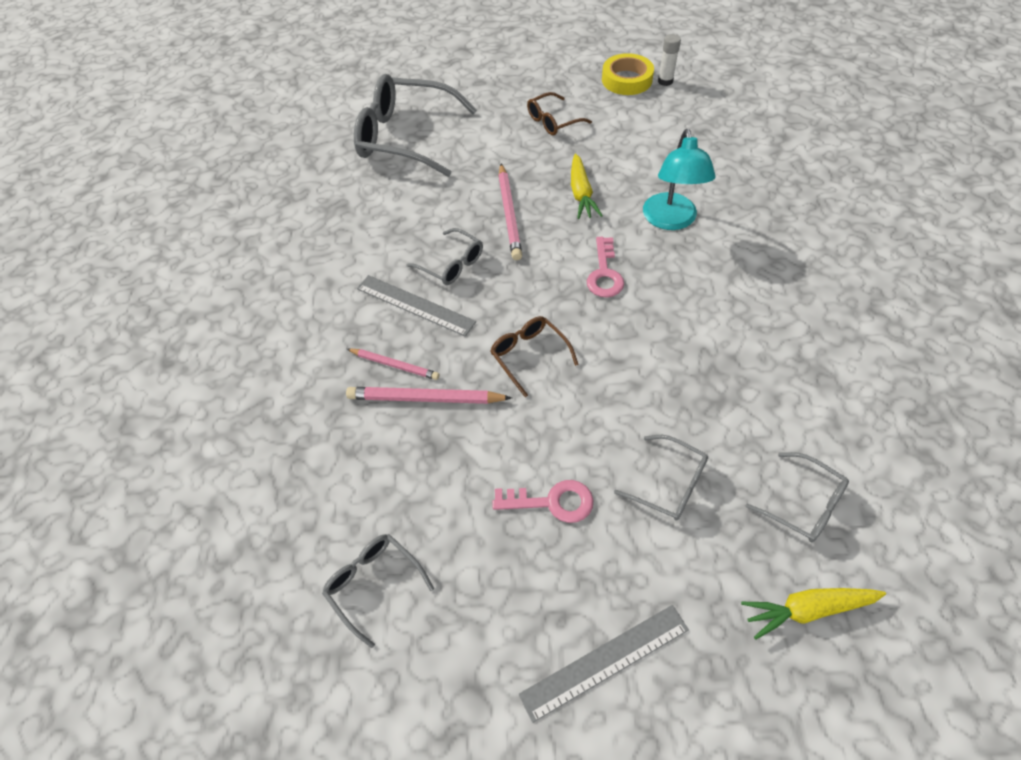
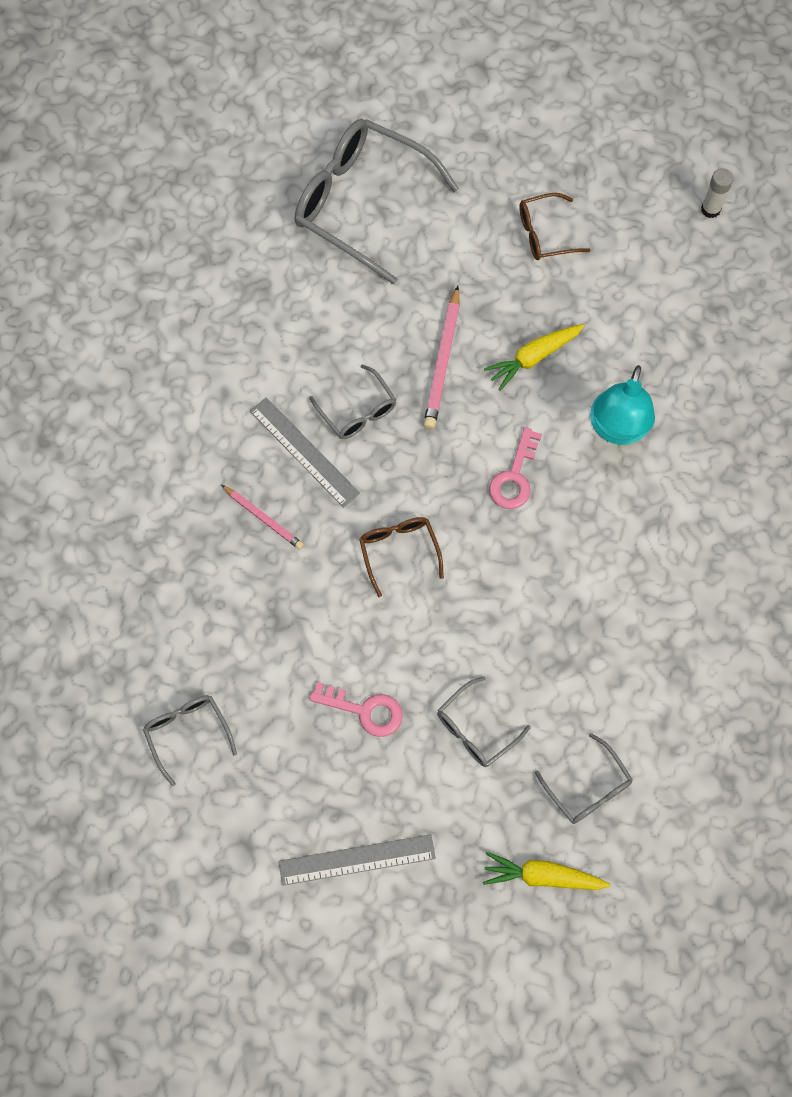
camera: 15 degrees right, 15 degrees up
(425, 398) = (282, 566): pink pencil -> none
(581, 193) = (534, 357): yellow carrot -> yellow carrot turned 45 degrees clockwise
(626, 80) = (664, 191): yellow tape -> none
(668, 484) = (476, 728): grey glasses -> grey glasses turned 90 degrees clockwise

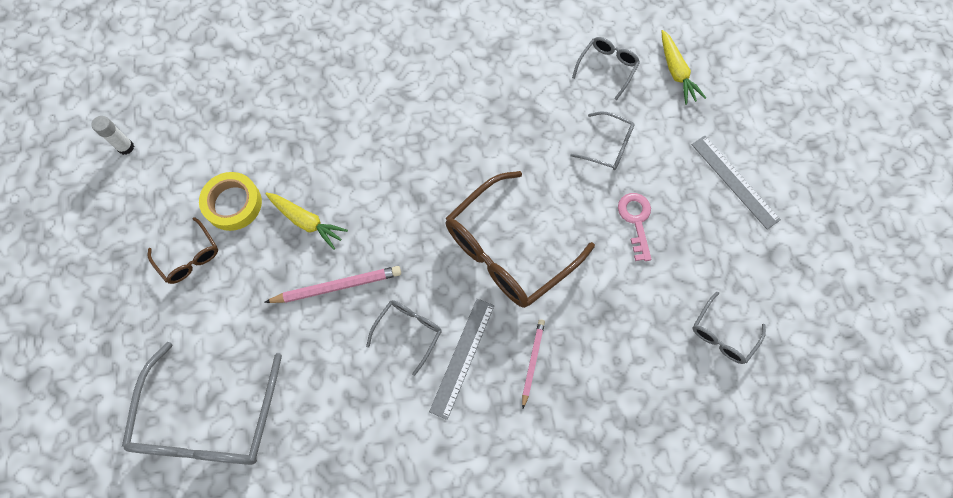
camera: 115 degrees left, 0 degrees up
(399, 552) = (509, 249): brown glasses -> brown glasses, size x2.04
(514, 477) = (412, 195): pink key -> none
(589, 293) = (233, 204): none -> yellow tape
(617, 429) = (343, 143): turquoise lamp -> none

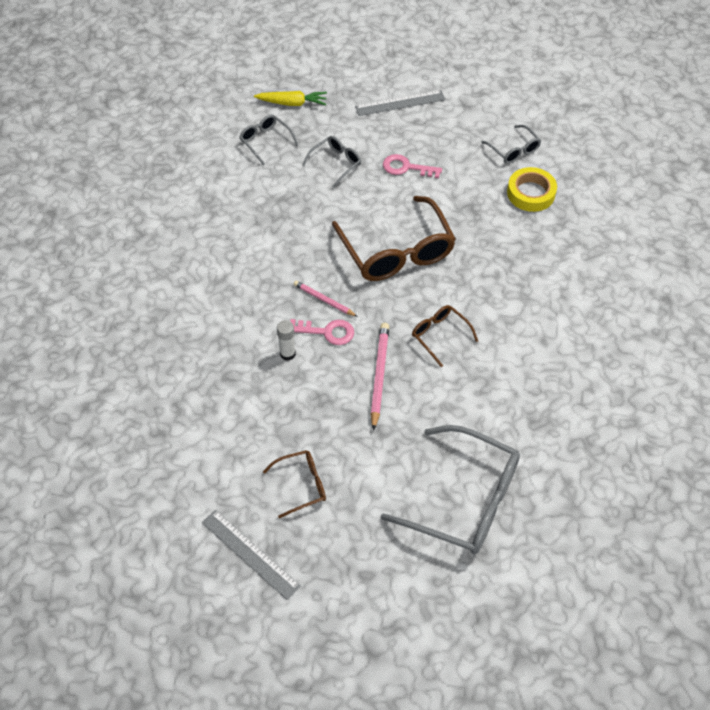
camera: 70 degrees left, 15 degrees down
(126, 147) = (154, 519): white glue stick -> white glue stick (287, 354)
(233, 204) = (263, 437): yellow tape -> yellow tape (531, 193)
(306, 221) = (307, 383): yellow carrot -> none
(375, 217) = (327, 332): none -> pink key
(408, 332) = (440, 336): grey glasses -> brown glasses
(462, 357) = (474, 306): grey ruler -> grey ruler (250, 554)
(532, 361) = (494, 263): pink pencil -> pink pencil (324, 300)

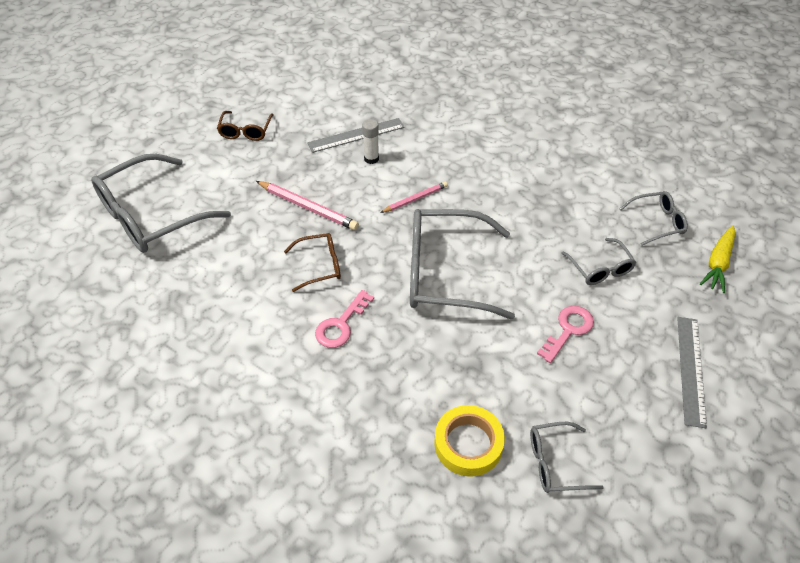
camera: 115 degrees right, 5 degrees down
(250, 554) = (216, 93): grey ruler -> grey ruler (356, 135)
(327, 332) = (378, 190): pink key -> pink key (341, 324)
(396, 250) = (446, 273): brown glasses -> grey glasses

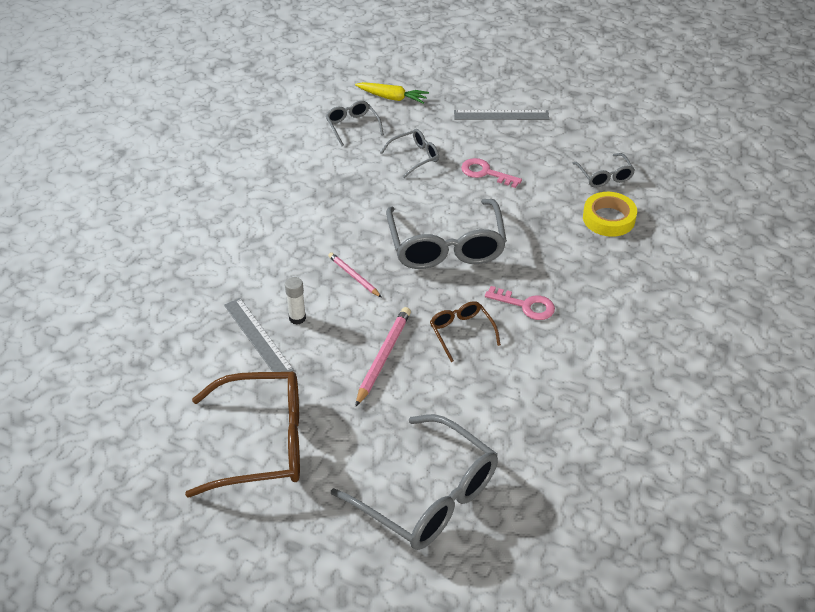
camera: 100 degrees left, 5 degrees down
(246, 131) = (261, 443): brown glasses -> brown glasses, size x2.04

